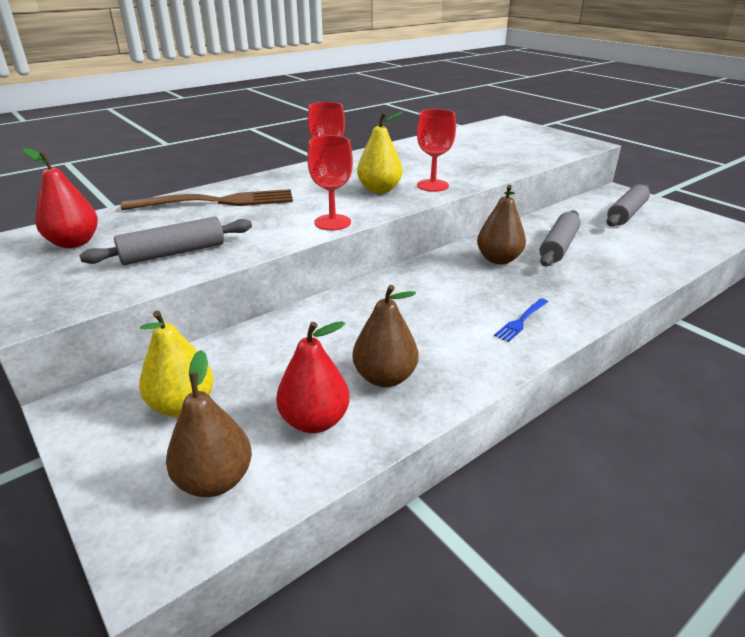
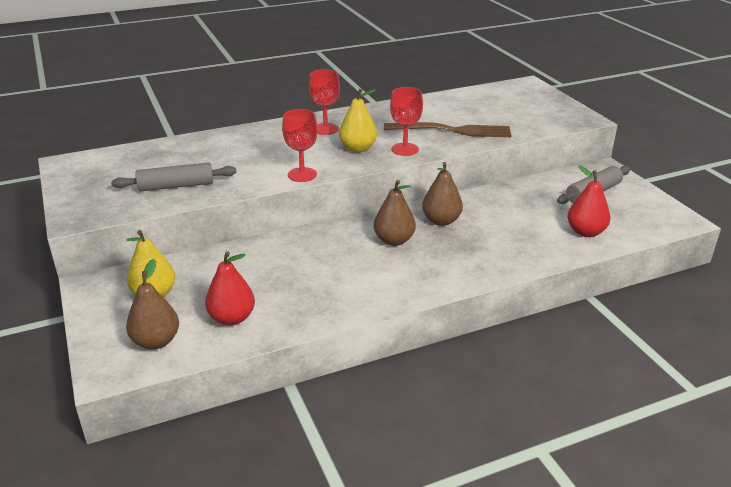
camera: 15 degrees right, 0 degrees up
(74, 243) = (113, 168): red pear -> red pear (585, 232)
(217, 202) = (225, 145): brown fork -> brown fork (452, 130)
(385, 377) = (293, 298): brown pear -> brown pear (394, 240)
(521, 321) = (421, 274): blue fork -> none
(558, 246) = (502, 216): grey rolling pin -> none

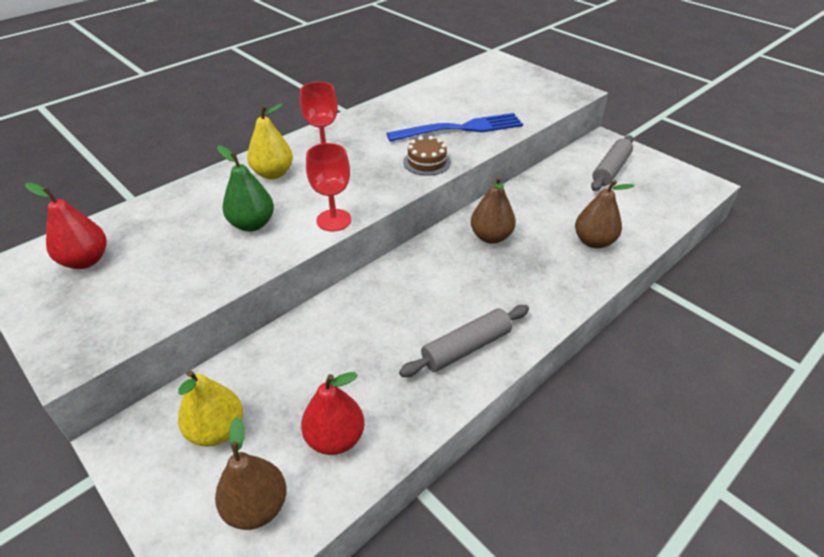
camera: 20 degrees left, 10 degrees up
(176, 186) = (186, 271): grey rolling pin -> grey rolling pin (466, 348)
(240, 166) = (252, 224): none -> green pear
(358, 148) = (375, 171): yellow pear -> yellow pear (273, 173)
(394, 240) = (457, 274): brown pear -> brown pear (594, 242)
(405, 149) = (427, 162): red goblet -> brown cake
(452, 130) = (460, 128): brown fork -> blue fork
(585, 232) = (633, 218): red pear -> red pear (86, 260)

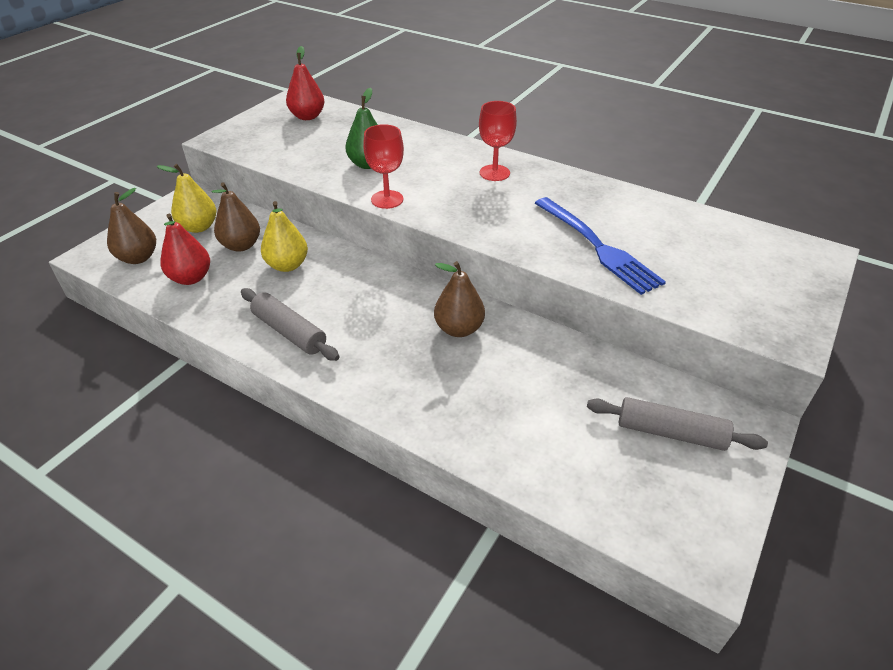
camera: 75 degrees right, 0 degrees up
(273, 173) = (444, 156): yellow pear -> yellow pear (287, 265)
(427, 162) = (510, 234): brown cake -> none
(594, 242) = (486, 418): brown pear -> brown pear (241, 245)

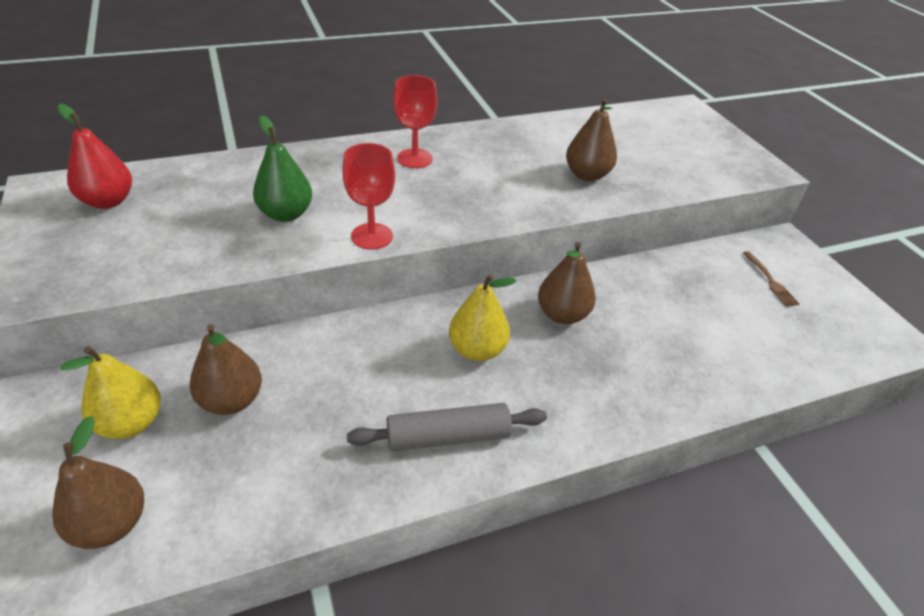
camera: 55 degrees left, 0 degrees up
(191, 278) = (237, 483): red pear -> none
(287, 265) = (325, 379): yellow pear -> yellow pear (477, 350)
(597, 246) = (587, 175): blue fork -> brown pear
(670, 432) = (770, 280): grey rolling pin -> brown fork

